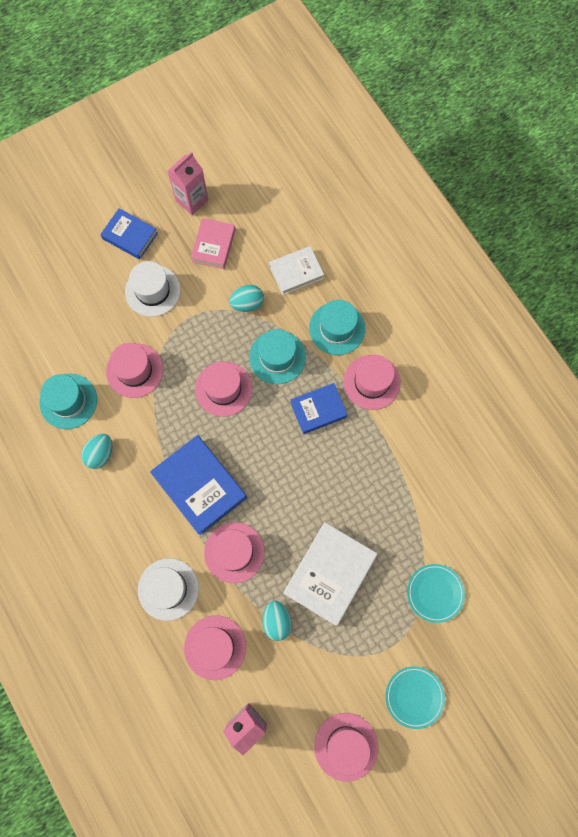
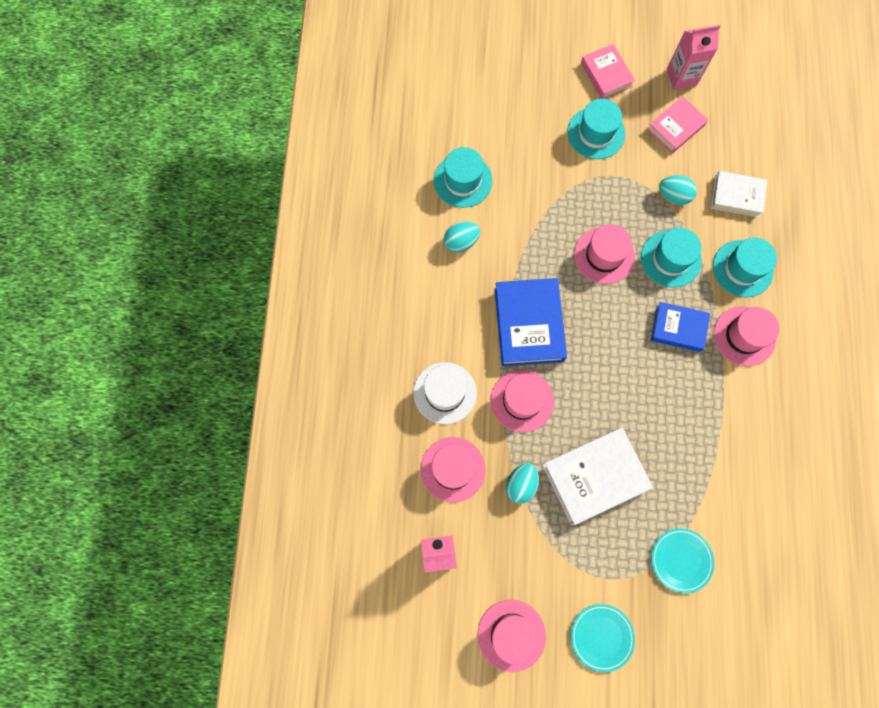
camera: 35 degrees right, 0 degrees up
(130, 236) = (606, 75): blue book -> pink book
(134, 370) = (536, 190): pink hat -> none
(152, 291) = (596, 133): white hat -> turquoise hat

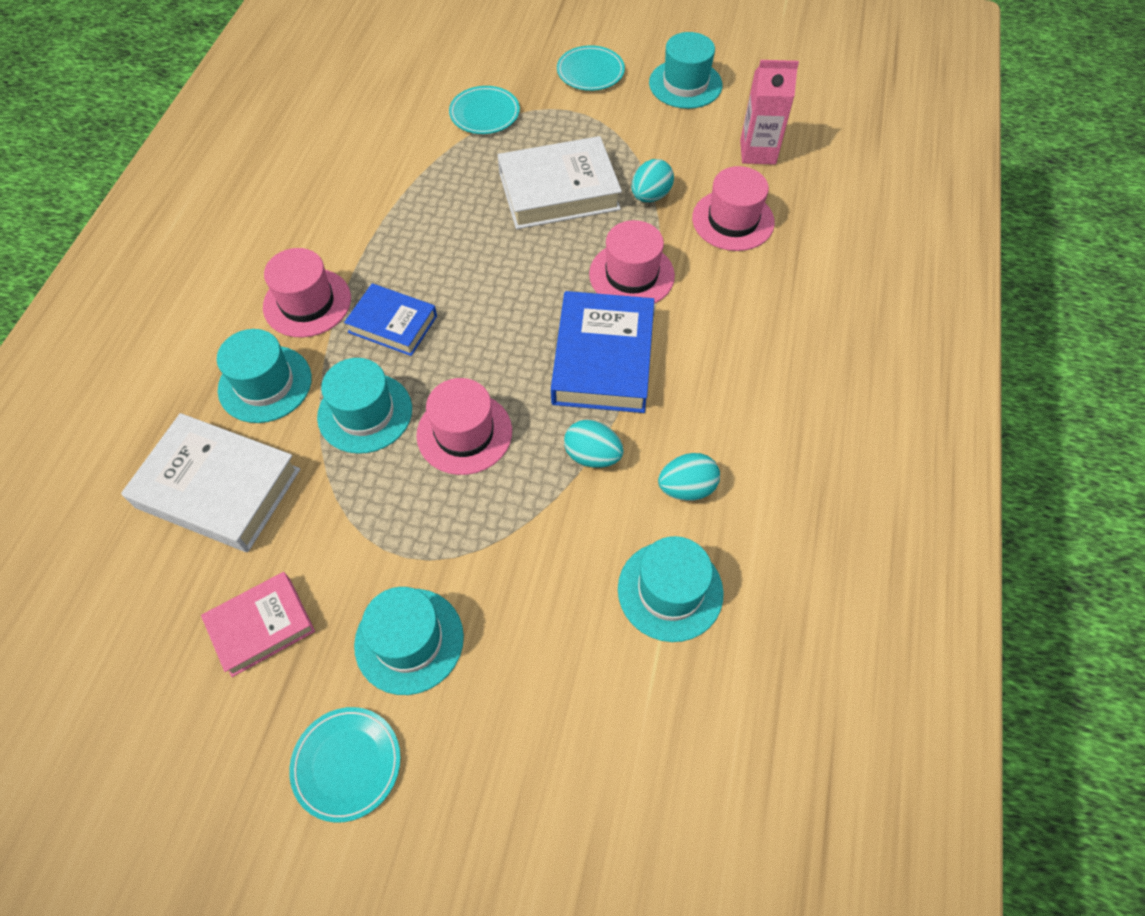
camera: 170 degrees left, 15 degrees down
(445, 393) = (734, 297): white hat -> none
(511, 635) = (685, 84): pink hat -> turquoise hat
(606, 75) = (347, 764): pink book -> turquoise plate
(673, 196) = (319, 505): turquoise egg -> turquoise egg (592, 455)
(681, 77) = (202, 731): pink carton -> none
(736, 196) = (218, 488): white book -> white book, size x1.62

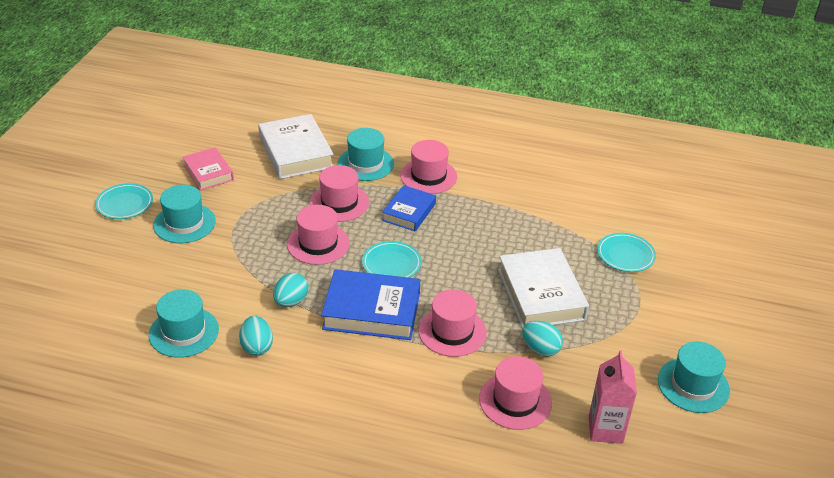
camera: 90 degrees right, 20 degrees down
(218, 488) = (295, 152): white book -> white book turned 45 degrees counterclockwise
(365, 413) = (339, 203): turquoise hat -> pink hat
(590, 72) = (694, 320): turquoise plate -> turquoise plate (391, 264)

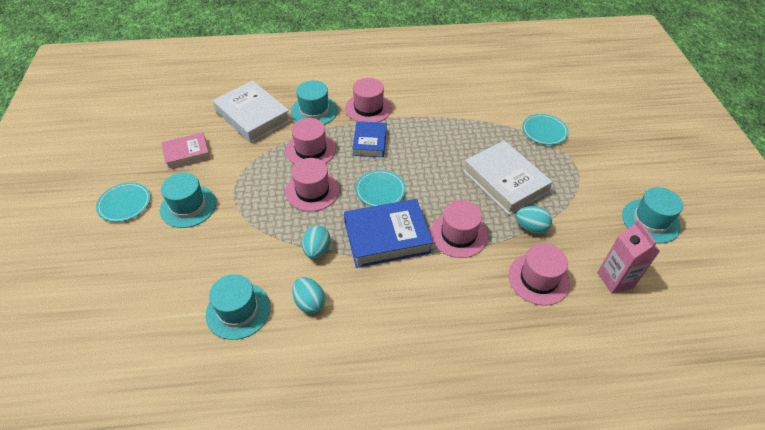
camera: 20 degrees left, 10 degrees up
(208, 172) = (187, 154): pink book -> pink book turned 60 degrees counterclockwise

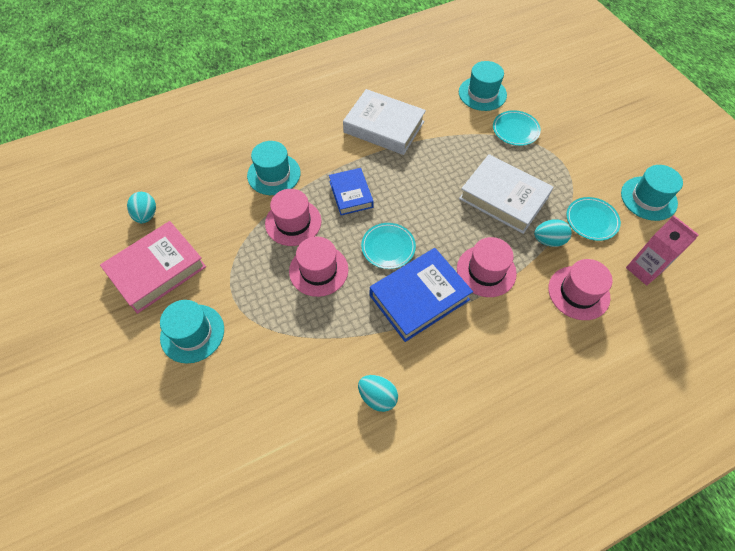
camera: 20 degrees left, 10 degrees up
(124, 204) = (116, 355): turquoise plate -> turquoise plate (591, 220)
(187, 154) = (157, 270): pink book -> pink book, size x1.62
(238, 310) = (309, 433): turquoise hat -> turquoise hat (482, 93)
(252, 116) = (208, 201): white book -> white book (384, 127)
(317, 250) = (356, 336): turquoise egg -> turquoise egg (146, 215)
(368, 108) = (330, 154): pink hat -> none

